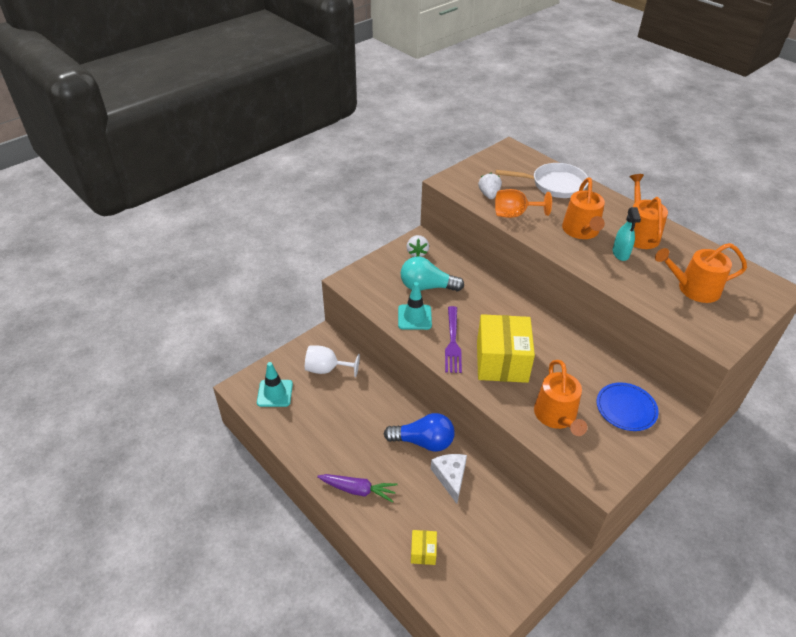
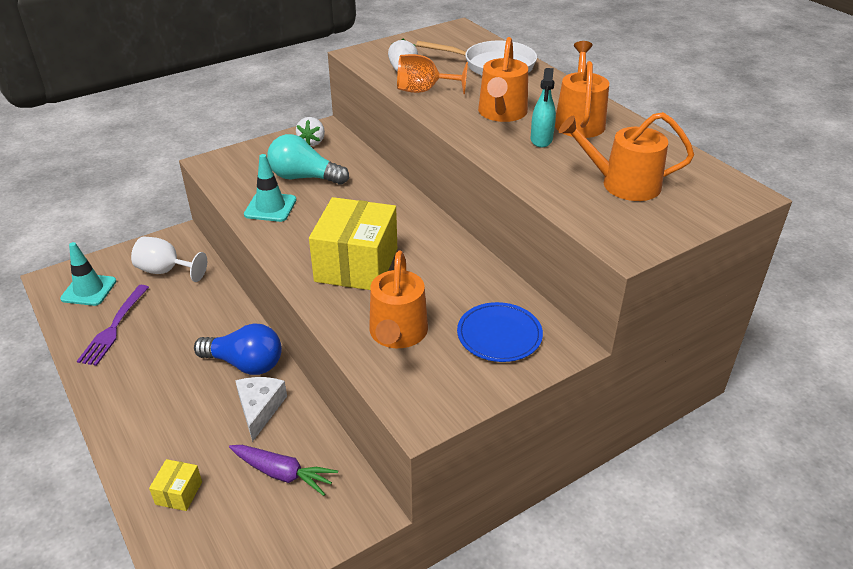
camera: 10 degrees right, 5 degrees down
(358, 490) = (133, 409): purple carrot -> purple carrot (283, 474)
(452, 342) = (304, 237): purple fork -> purple fork (114, 327)

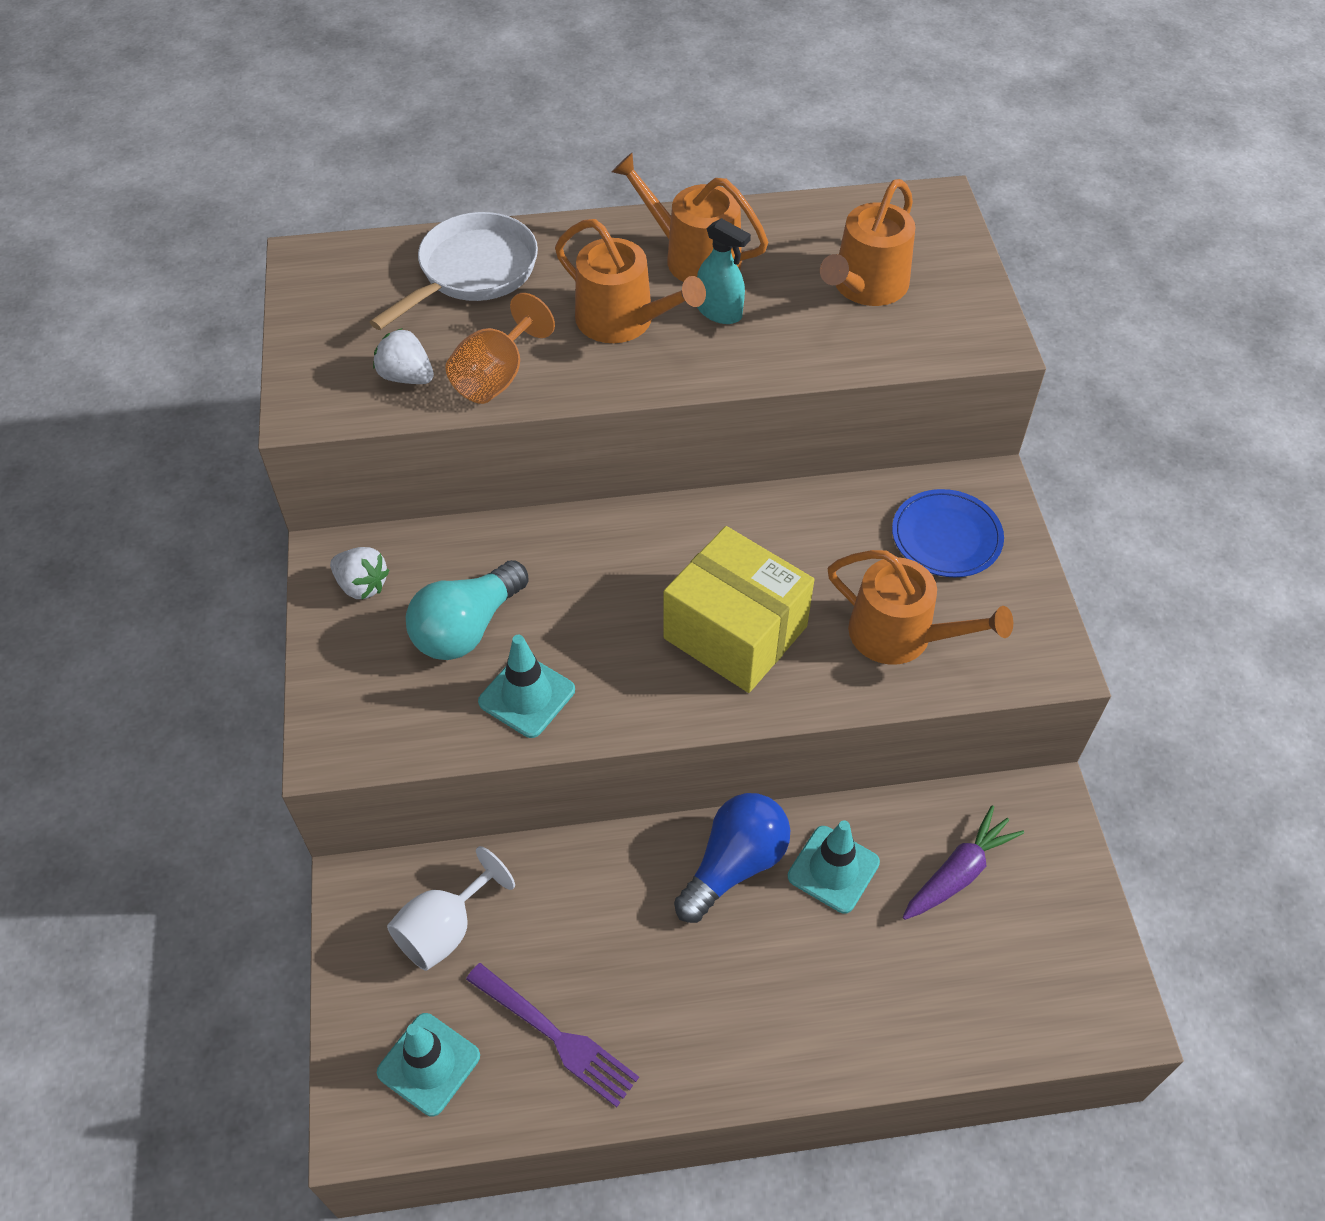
camera: 65 degrees left, 15 degrees up
(179, 493) = (946, 1004): yellow box -> none
(260, 409) = (833, 869): white cheese -> turquoise traffic cone

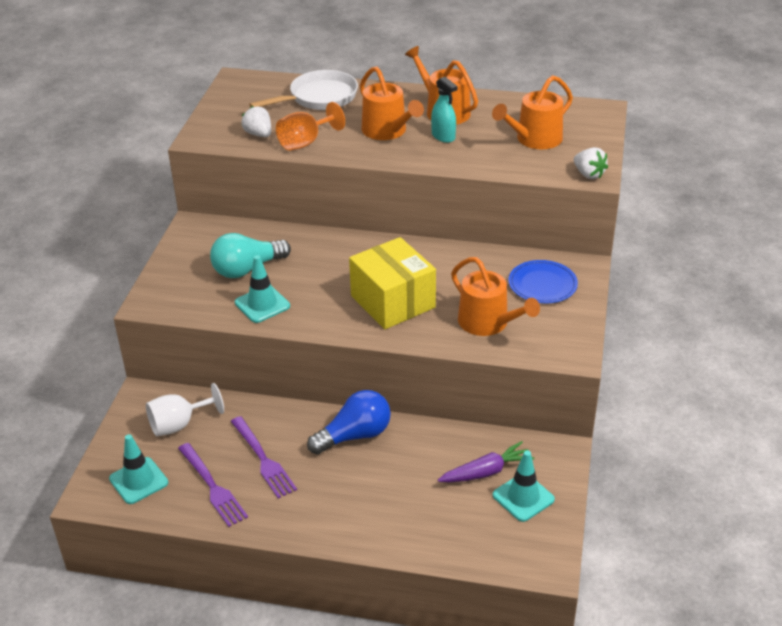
camera: 20 degrees right, 15 degrees down
(362, 585) = (202, 240): white strawberry -> white strawberry (588, 174)
(613, 956) = (263, 459): none -> purple fork
(833, 869) = (411, 452): turquoise traffic cone -> turquoise traffic cone (523, 497)

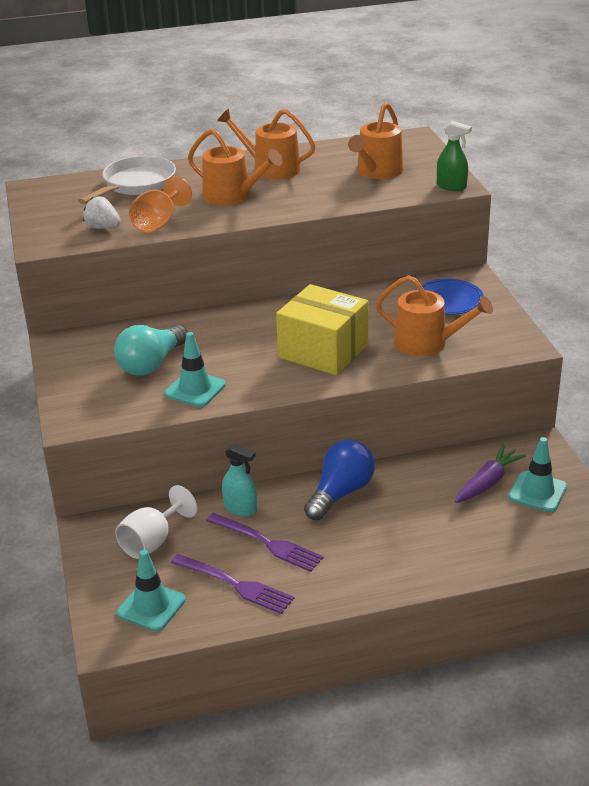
camera: 25 degrees left, 5 degrees down
(443, 136) = (290, 188): turquoise spray bottle -> turquoise spray bottle (240, 508)
(588, 174) = (451, 186): white strawberry -> green spray bottle

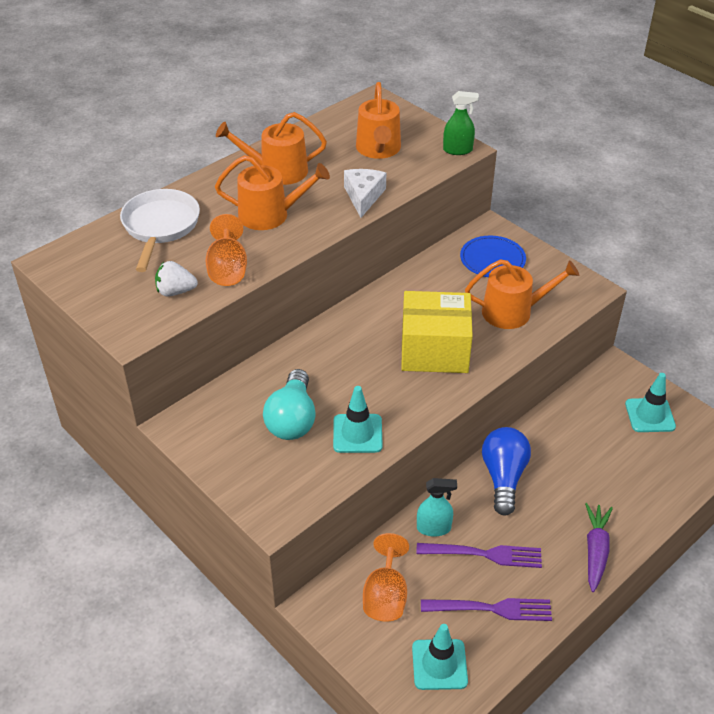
camera: 30 degrees left, 10 degrees up
(152, 541) = (385, 596): white goblet -> orange goblet
(326, 201) = (363, 196): none -> white cheese
(488, 482) = (607, 420): purple carrot -> purple carrot (595, 550)

